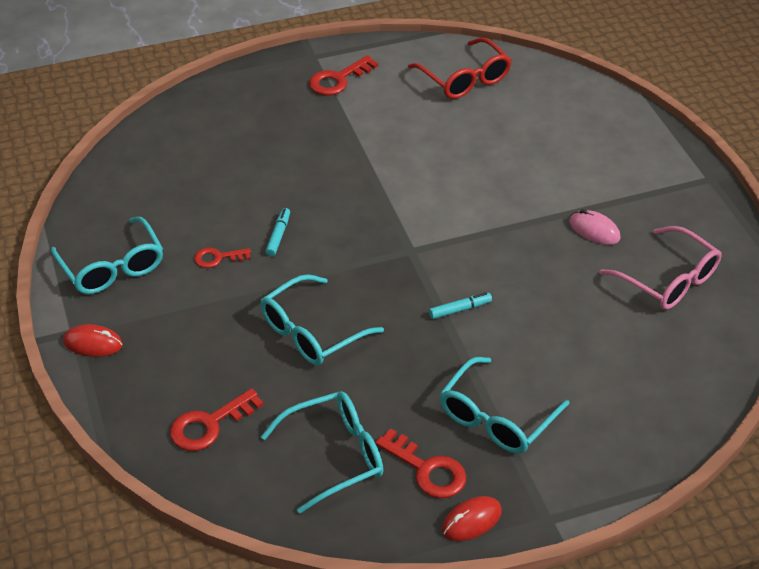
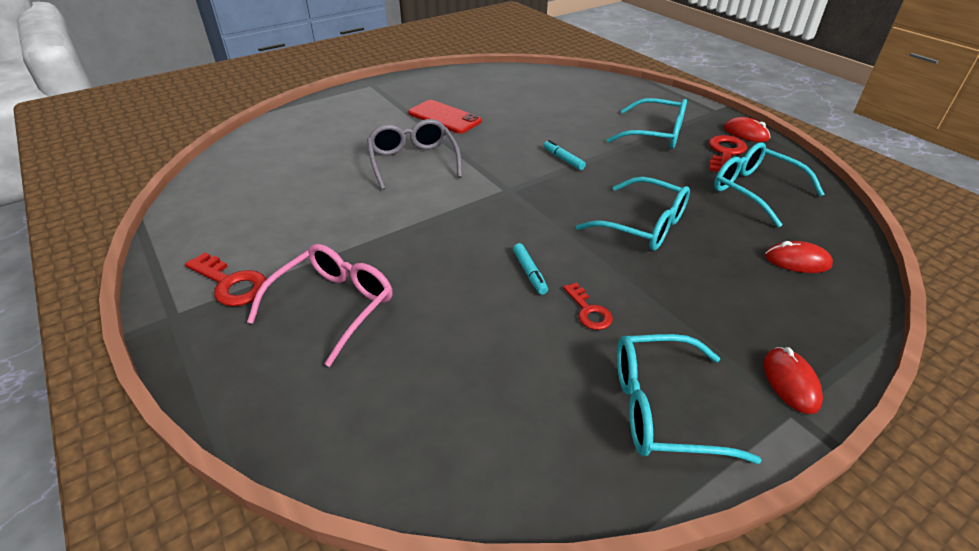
camera: 105 degrees left, 5 degrees down
(112, 267) = (663, 408): turquoise glasses -> turquoise glasses turned 135 degrees counterclockwise
(209, 425) = (797, 261): red key -> red mouse
(278, 235) = (529, 273): turquoise marker -> turquoise marker turned 105 degrees counterclockwise
(464, 78) = (237, 196): red glasses -> none
(491, 191) = (413, 162): none -> grey glasses
(594, 230) = (444, 117): pink mouse -> red phone
(667, 279) = (483, 91): pink glasses -> pink glasses (332, 306)

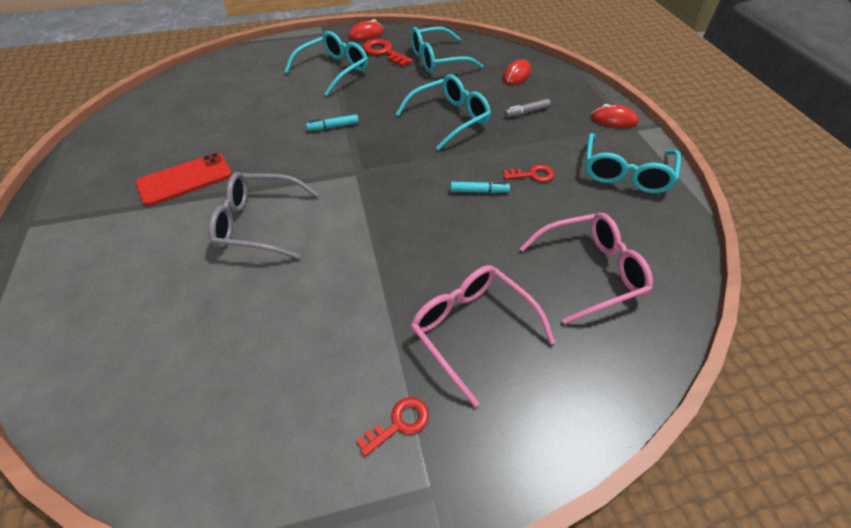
camera: 70 degrees left, 10 degrees up
(231, 283) = (399, 423): red key -> red key, size x0.64
(443, 387) = (589, 272): none -> pink glasses
(718, 285) = (526, 112): none -> grey marker

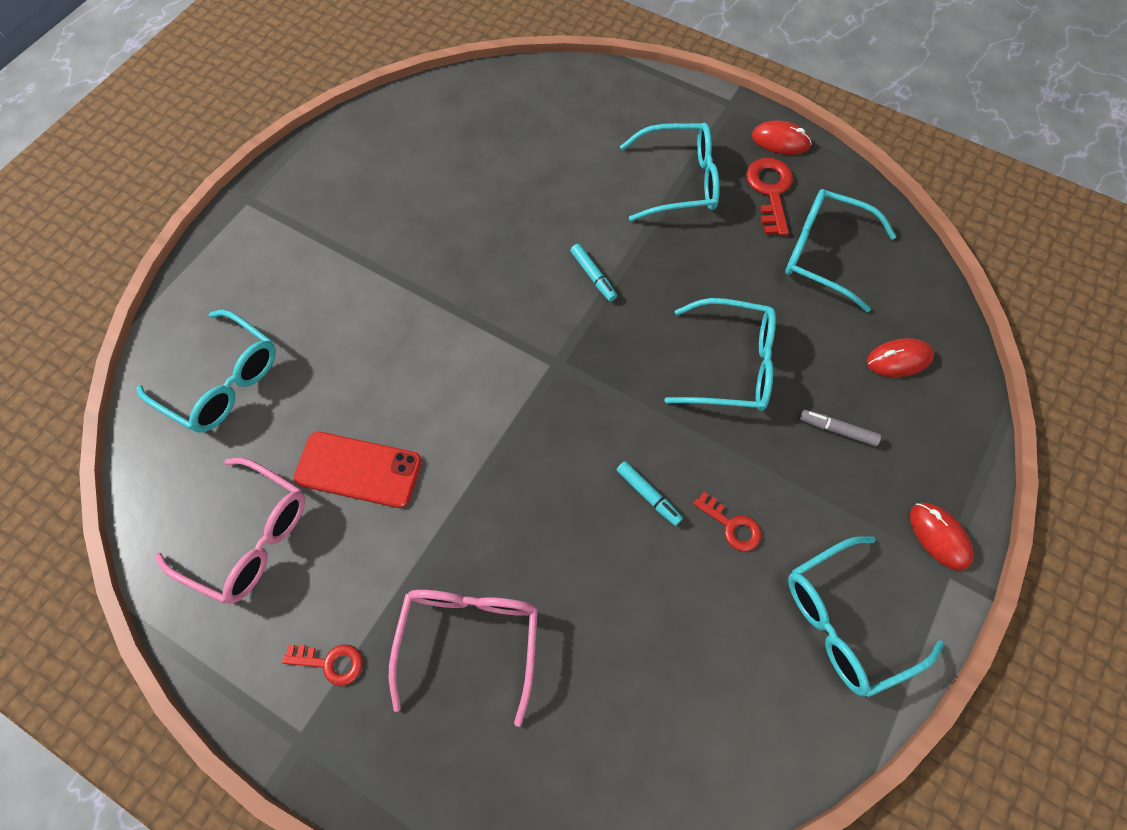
camera: 45 degrees right, 15 degrees up
(114, 334) = (221, 381): none -> turquoise glasses
(185, 179) = (398, 242): red phone -> red phone (358, 470)
(259, 223) = (411, 354): grey glasses -> none
(333, 126) = (593, 276): turquoise marker -> turquoise marker turned 150 degrees counterclockwise
(589, 272) = (644, 693): pink glasses -> pink glasses (248, 537)

